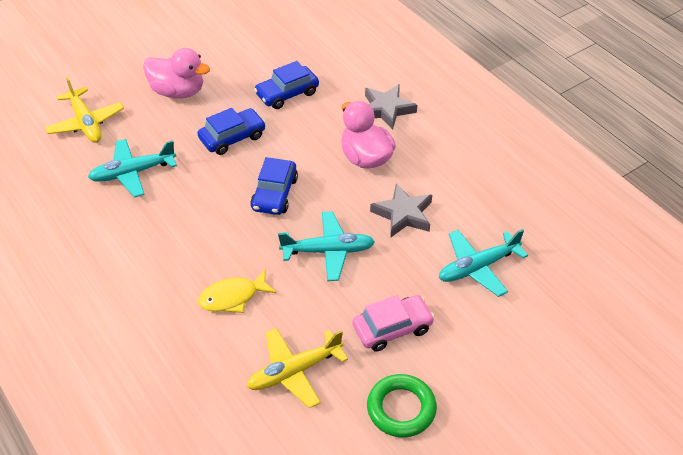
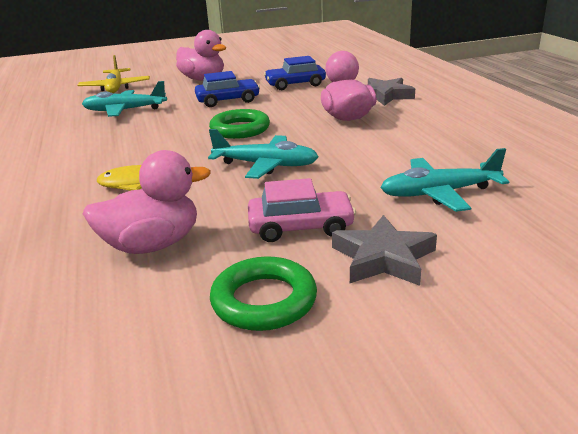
camera: 20 degrees right, 20 degrees down
(275, 194) = (240, 129): blue car -> green ring
(294, 371) = (152, 245): yellow plane -> pink duck
(403, 214) = (366, 151): grey star -> grey star (383, 258)

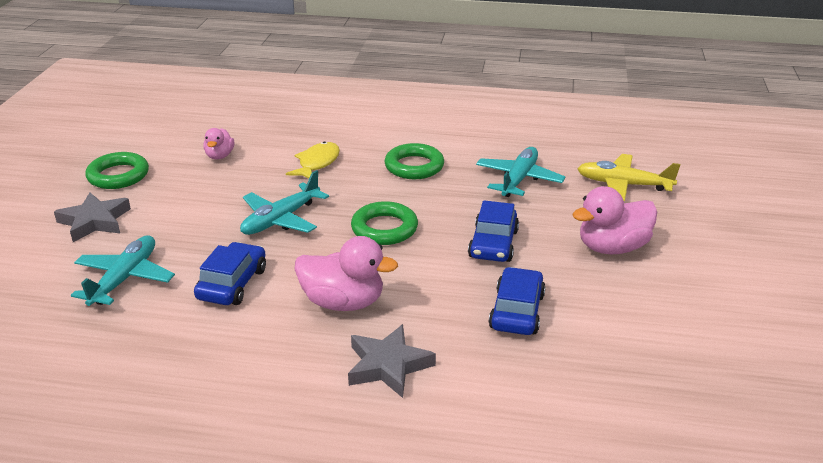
camera: 115 degrees right, 5 degrees up
(121, 144) = (414, 166): none -> green ring
(152, 245) = (220, 156): pink duck -> pink duck, size x0.57
(301, 226) = (168, 206): pink car -> none
(378, 152) = (232, 284): none -> blue car

